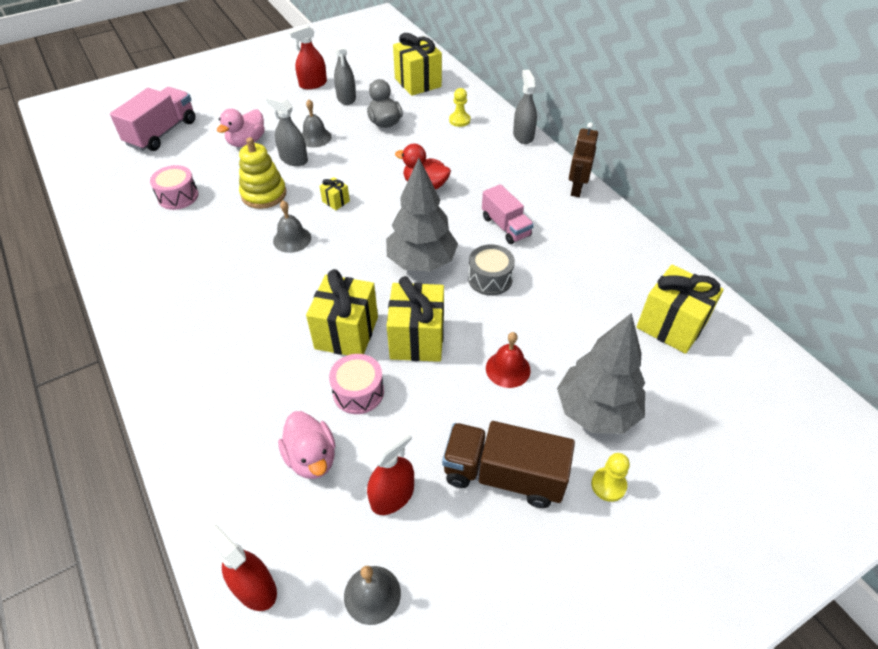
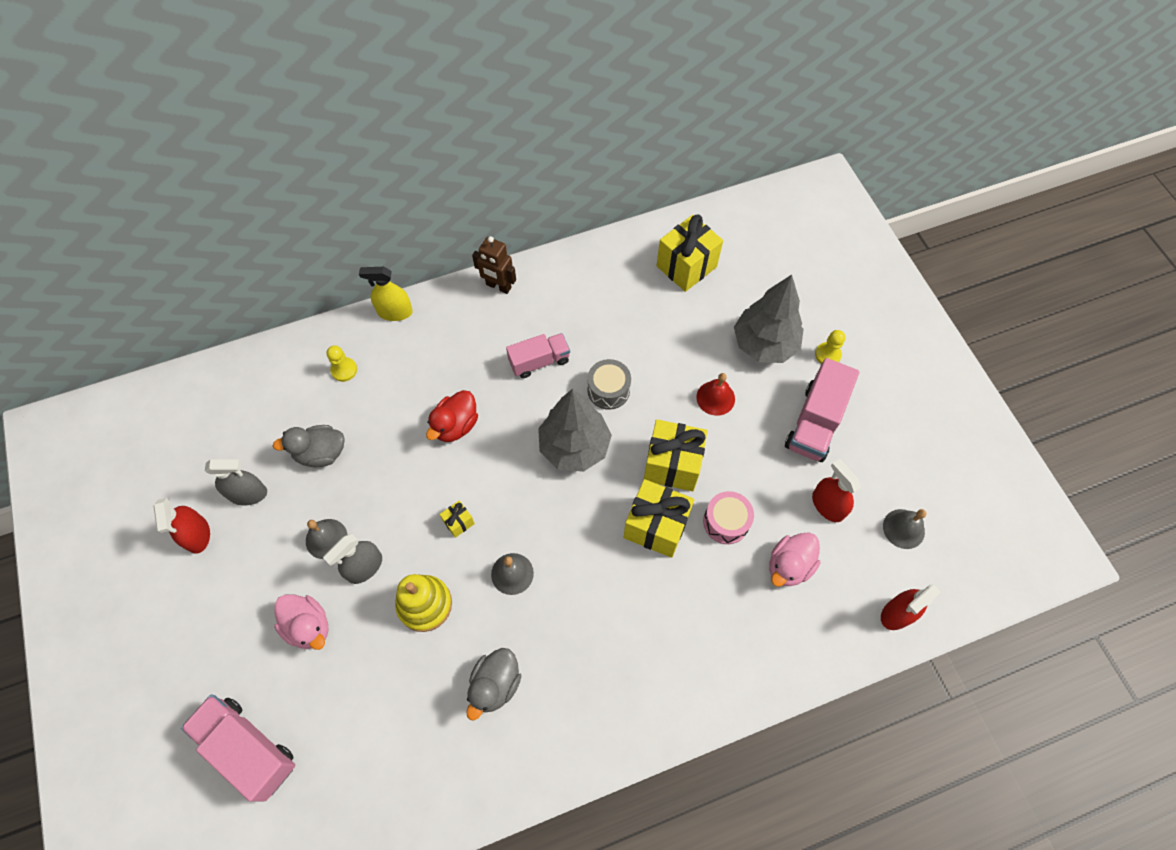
camera: 80 degrees left, 15 degrees up
(178, 196) = (401, 712): pink drum -> none
(195, 243) = (495, 685): none -> grey duck
(311, 458) = (789, 566): pink duck -> pink duck turned 150 degrees clockwise
(418, 82) = (244, 403): yellow gift -> none
(504, 475) = (815, 422): brown truck -> pink truck
(523, 136) = (395, 312): grey spray bottle -> yellow spray bottle

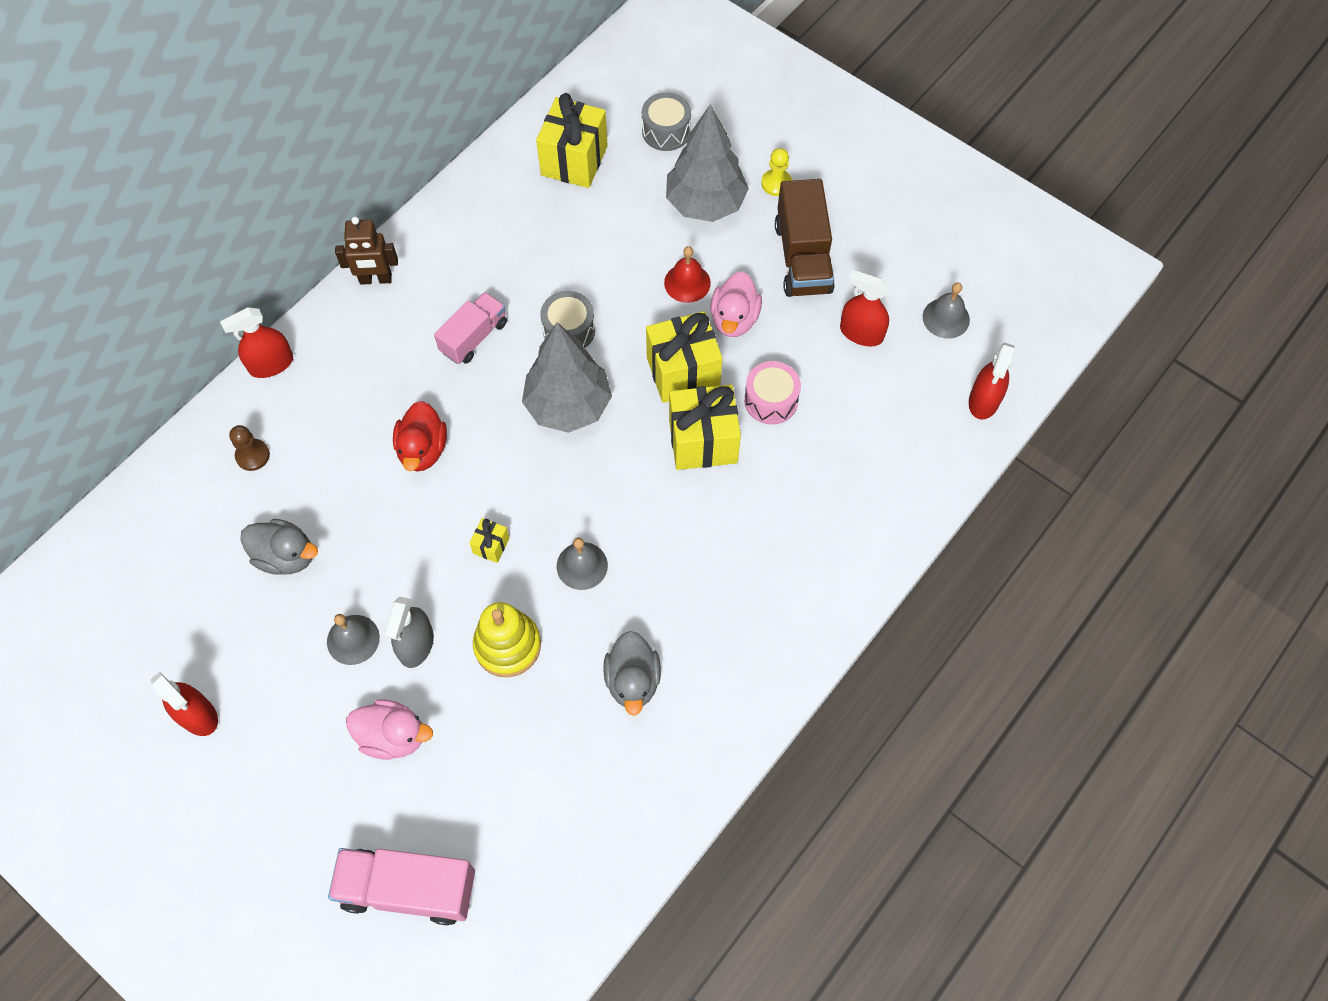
camera: 30 degrees left, 0 degrees up
(248, 494) = (228, 642): grey spray bottle -> none
(321, 453) = (286, 556): grey duck -> grey duck turned 120 degrees counterclockwise
(344, 370) = (252, 455): yellow pawn -> brown pawn
(395, 312) = (271, 364): yellow spray bottle -> red spray bottle
(766, 276) = (666, 131): none -> grey drum
(789, 566) = (857, 410): pink duck -> pink duck (734, 319)
(815, 422) = (802, 257): pink truck -> brown truck

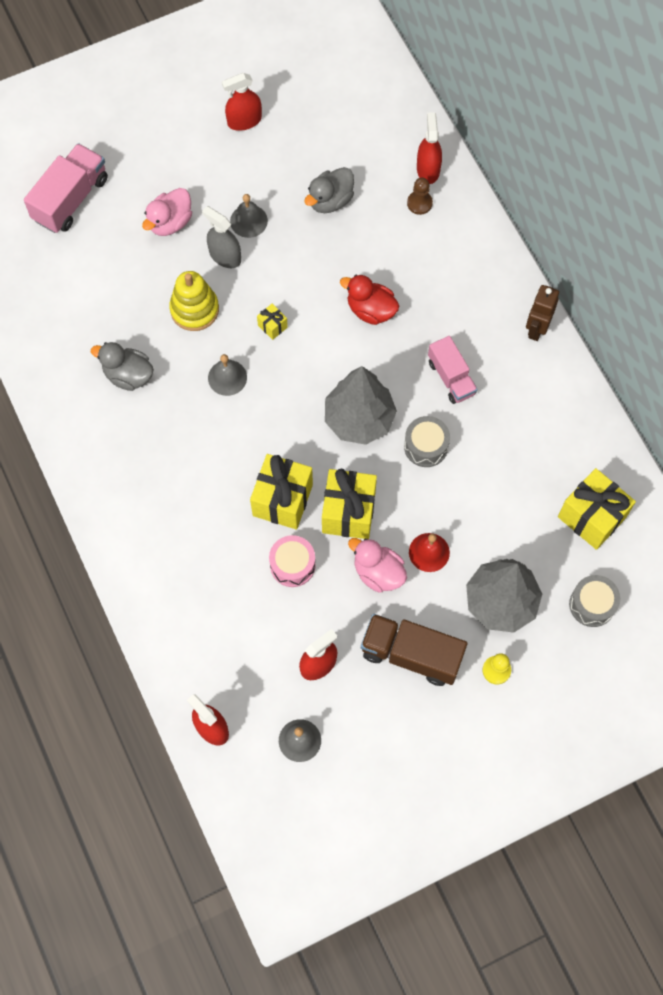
camera: 115 degrees right, 5 degrees up
(271, 364) = (491, 236): red spray bottle -> red spray bottle (428, 169)

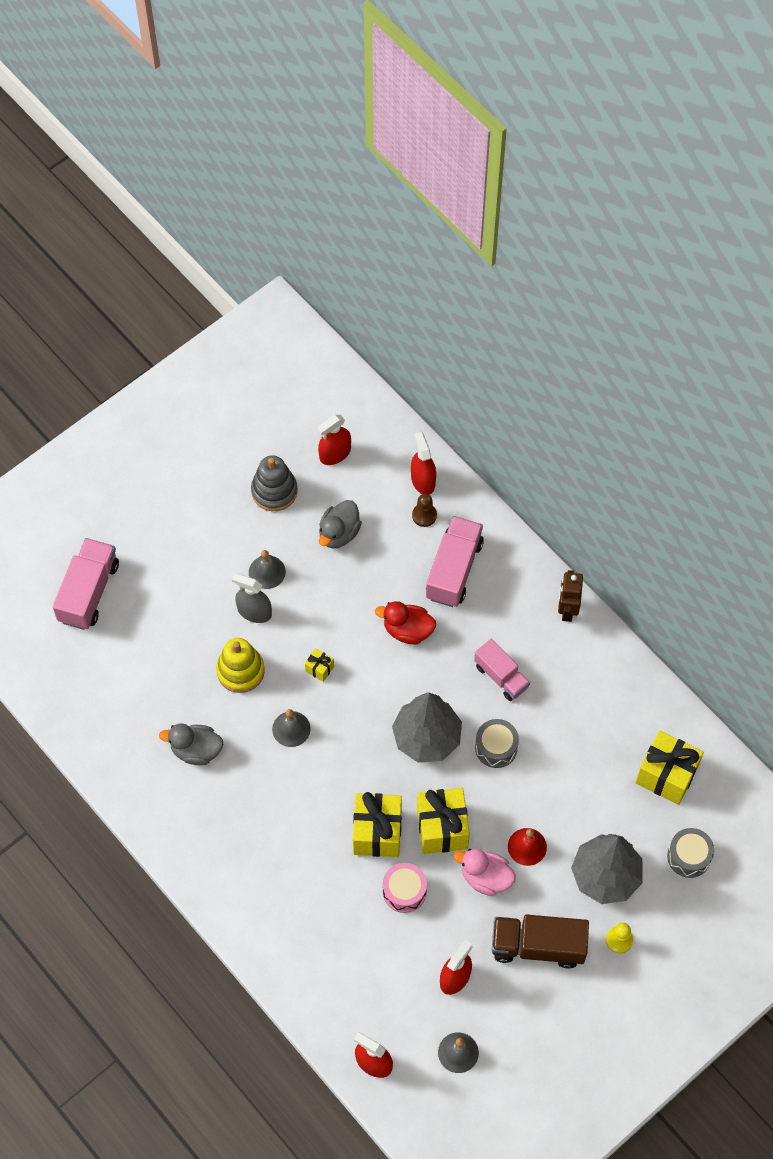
camera: 15 degrees left, 5 degrees down
(170, 222) = (192, 591): pink duck -> none
(244, 121) = (234, 474): red spray bottle -> red spray bottle (335, 453)
(279, 145) = (274, 491): none -> grey stacking toy
(434, 263) = (454, 570): none -> pink truck

